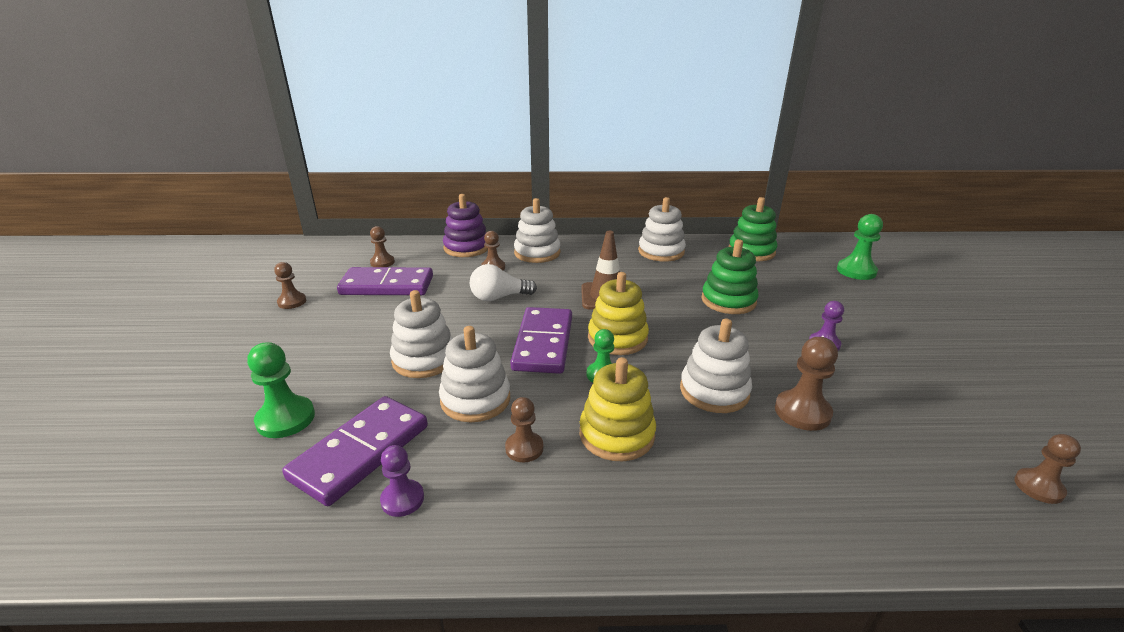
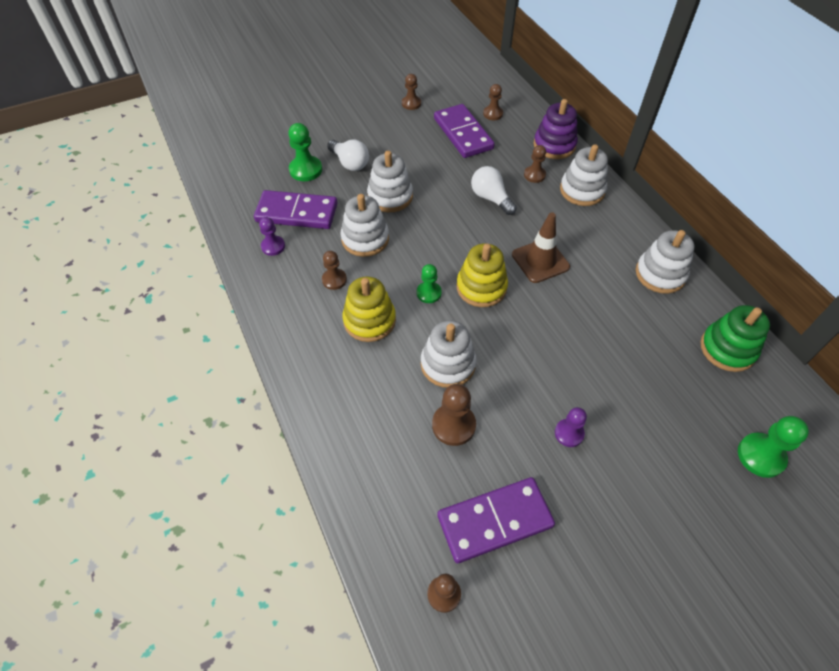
camera: 65 degrees right, 25 degrees up
(326, 375) = (350, 163): none -> white light bulb
(543, 343) = (446, 247): purple domino -> purple domino (495, 521)
(728, 301) = (598, 348): green stacking toy -> none

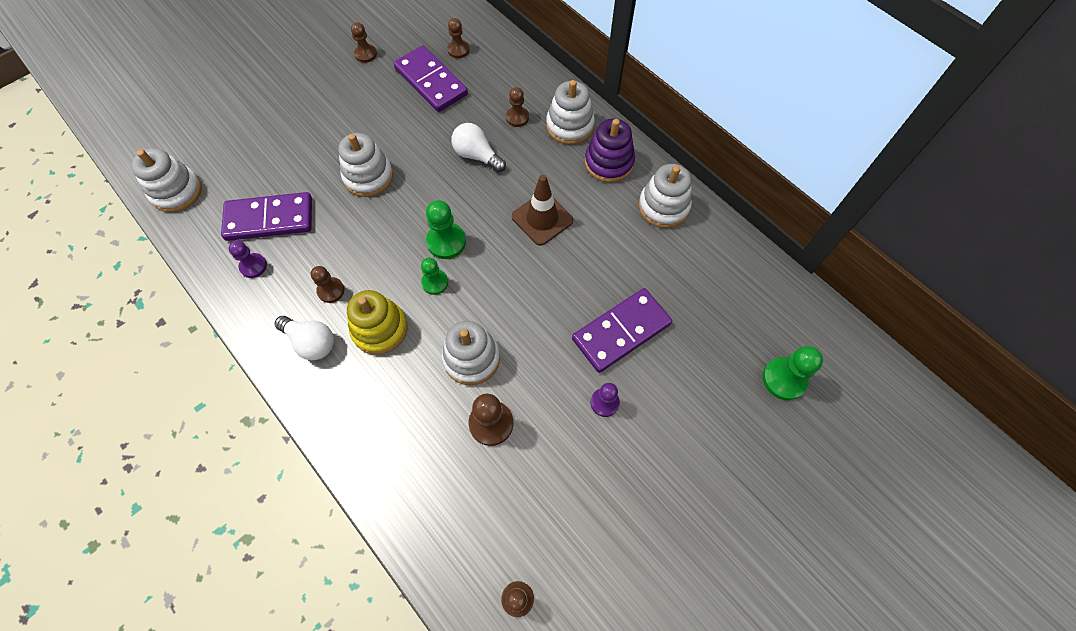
camera: 15 degrees left, 10 degrees up
(306, 170) = (266, 163): green pawn -> green pawn (446, 242)
(350, 163) = (314, 144): white light bulb -> white light bulb (311, 342)
(365, 239) = (353, 234): white stacking toy -> white stacking toy (176, 191)
(481, 287) = (488, 263): yellow stacking toy -> none
(495, 521) = (551, 512): purple domino -> purple domino (621, 332)
(554, 145) = (531, 76): purple stacking toy -> purple stacking toy (609, 162)
(727, 349) = (739, 274): green stacking toy -> none

